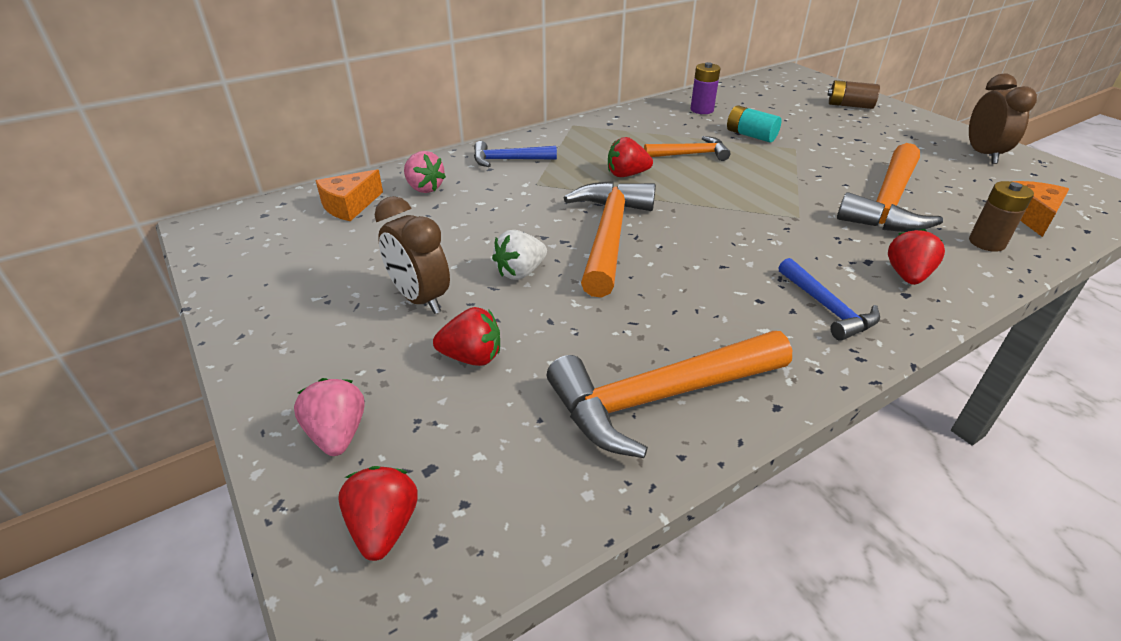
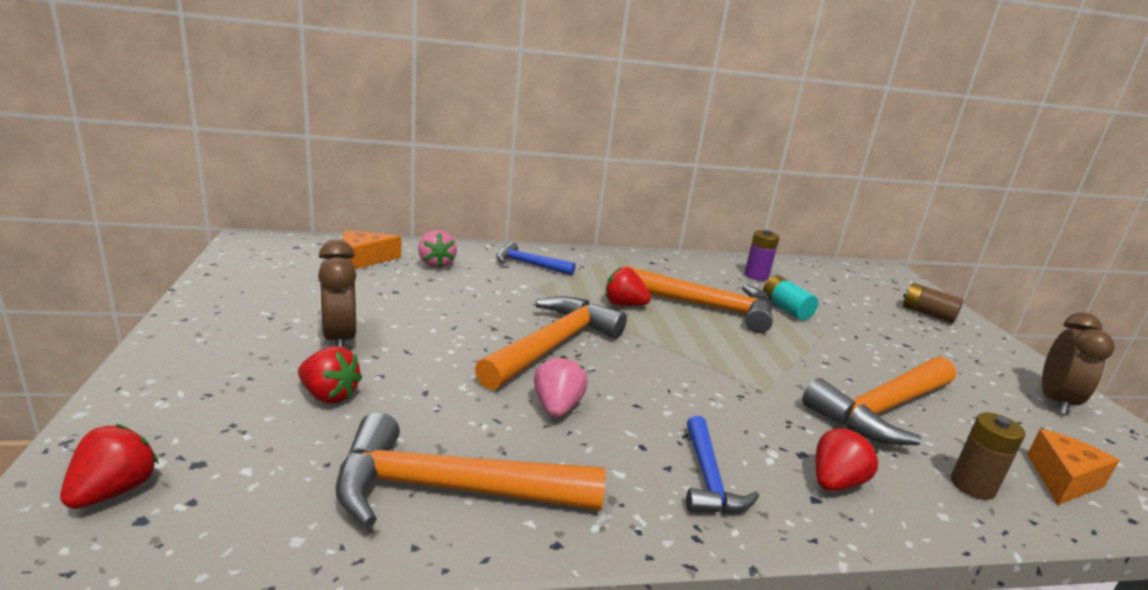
camera: 20 degrees right, 15 degrees down
(337, 434) = (165, 410): pink strawberry -> pink strawberry (557, 407)
(520, 272) = (443, 347): white strawberry -> none
(690, 154) = (705, 307): orange hammer -> orange hammer, size x1.78

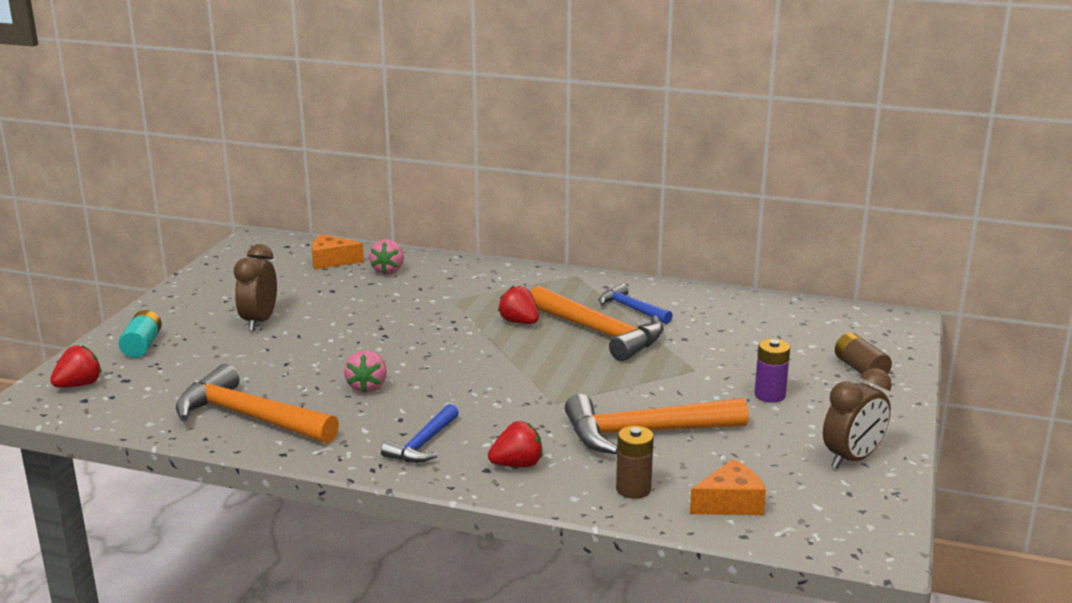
camera: 30 degrees right, 0 degrees up
(329, 395) = (223, 356): red strawberry -> none
(529, 264) = (473, 278): blue hammer -> blue hammer (631, 309)
(553, 346) = (414, 346): orange hammer -> none
(557, 407) = (367, 386): pink strawberry -> pink strawberry turned 150 degrees clockwise
(756, 276) = (707, 310): purple battery -> purple battery (769, 395)
(786, 309) = (687, 345): turquoise battery -> turquoise battery (142, 346)

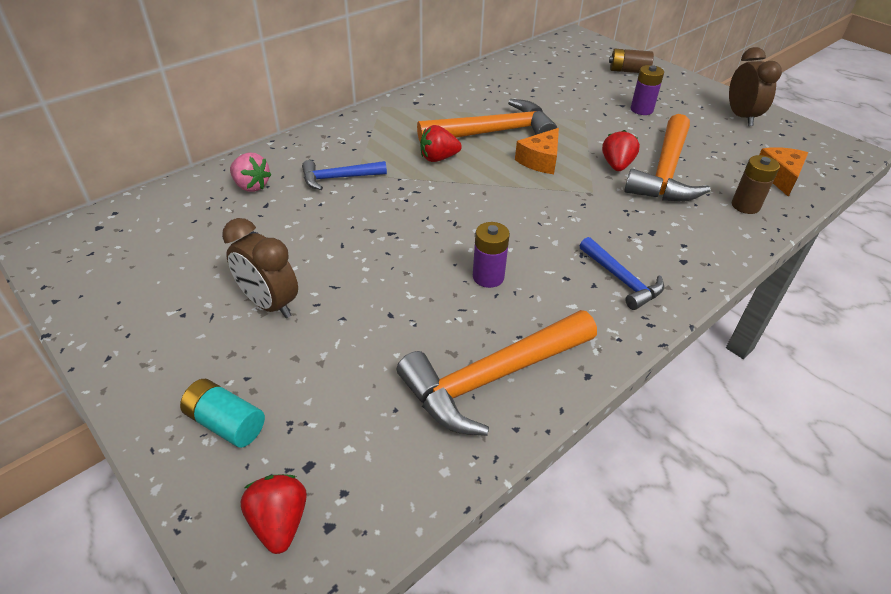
camera: 60 degrees left, 20 degrees up
(332, 261) = (182, 211): orange cheese -> orange cheese (540, 160)
(367, 386) = (488, 277): pink strawberry -> purple battery
(517, 465) = (684, 243): red strawberry -> red strawberry (616, 165)
(631, 309) = (466, 106): blue hammer -> blue hammer (339, 178)

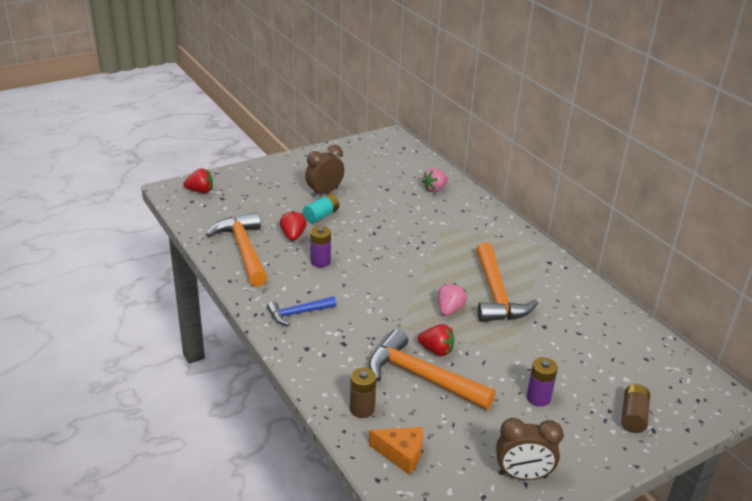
camera: 100 degrees right, 10 degrees down
(226, 423) = (254, 181): turquoise battery -> turquoise battery (321, 215)
(339, 178) = (438, 219): blue hammer -> none
(438, 158) = (458, 261): red strawberry -> red strawberry (293, 236)
(540, 160) = (449, 310): orange cheese -> pink strawberry

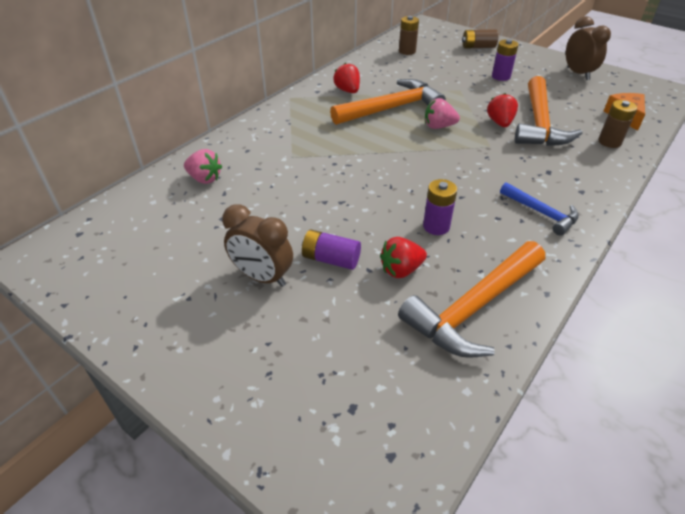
camera: 110 degrees left, 10 degrees up
(200, 191) = (348, 460): red strawberry -> red strawberry (347, 91)
(321, 215) = (331, 259): turquoise battery -> purple battery
(632, 349) = (407, 51): none -> brown battery

